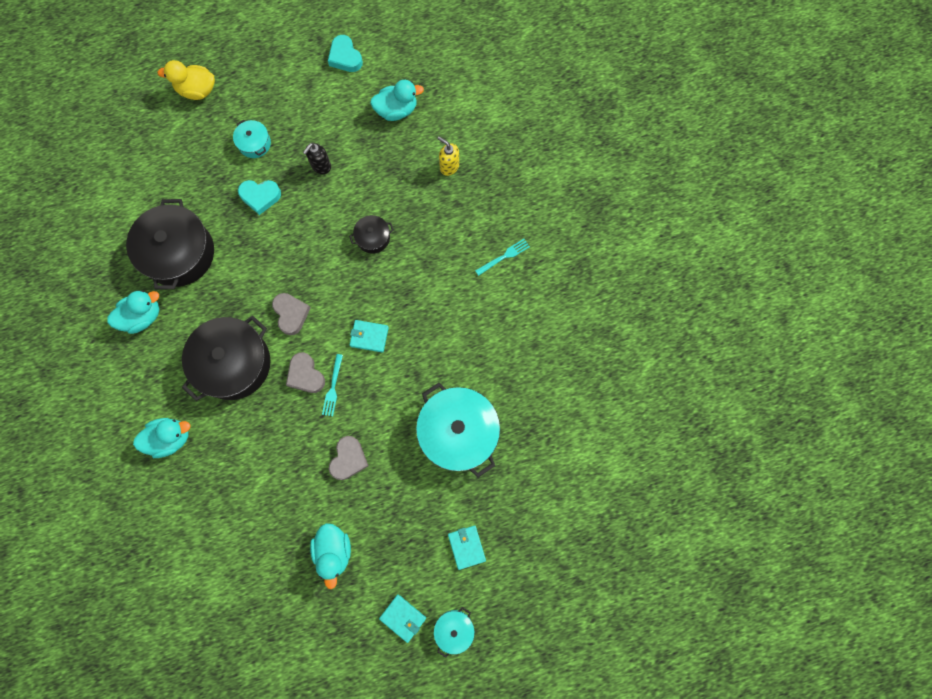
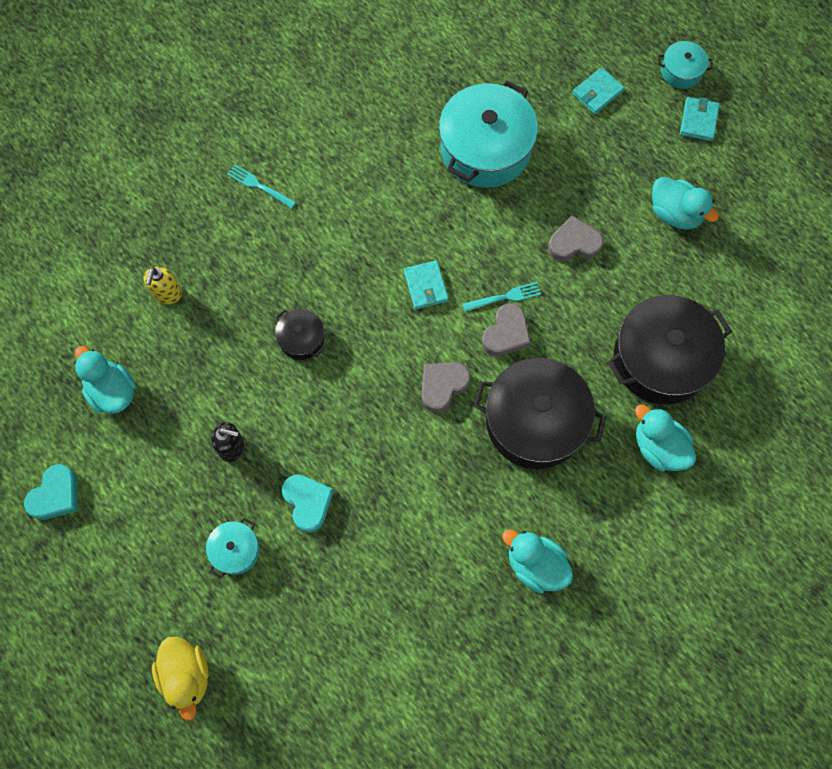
camera: 115 degrees left, 5 degrees down
(179, 253) = (432, 565): black pot -> black pot (661, 359)
(334, 551) = (675, 213): turquoise duck -> turquoise duck turned 75 degrees clockwise

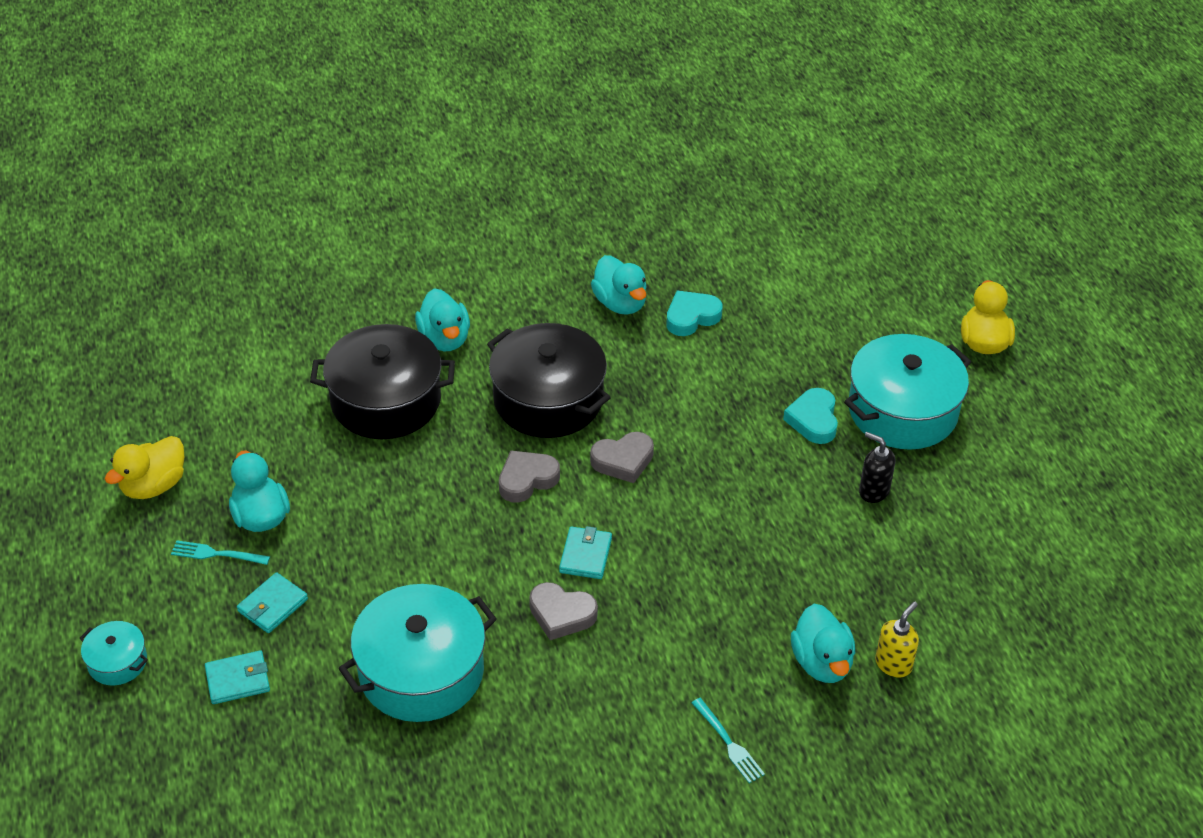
camera: 155 degrees left, 25 degrees down
(56, 495) = (1080, 519): turquoise heart -> turquoise heart (691, 317)
(112, 391) = (991, 590): turquoise duck -> turquoise duck (822, 662)
(235, 550) = (902, 410): turquoise pot -> turquoise pot, size x2.12
(301, 339) = (753, 559): black pot -> none
(504, 297) = (506, 512): turquoise fork -> turquoise fork (216, 554)
(574, 243) = (393, 532): grey heart -> grey heart (561, 614)
(698, 120) = (149, 598): turquoise wallet -> turquoise wallet (273, 605)
(769, 204) = (153, 485): none -> yellow duck

